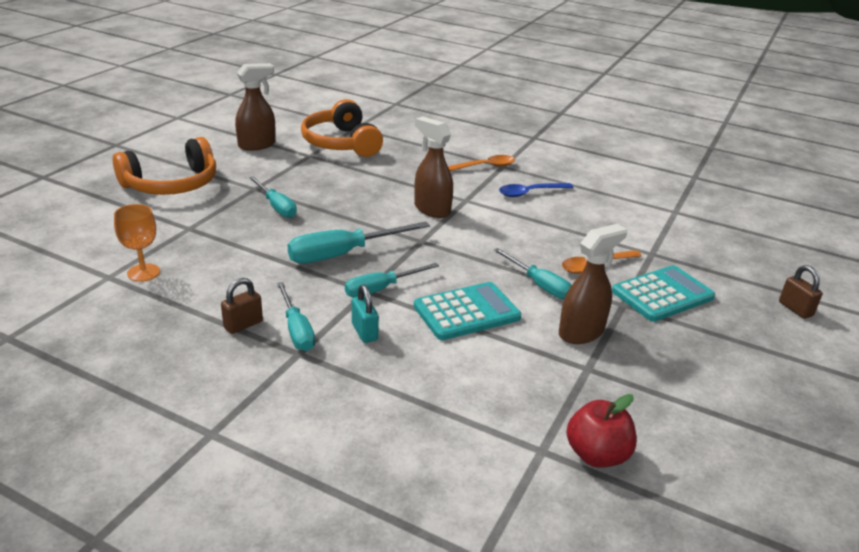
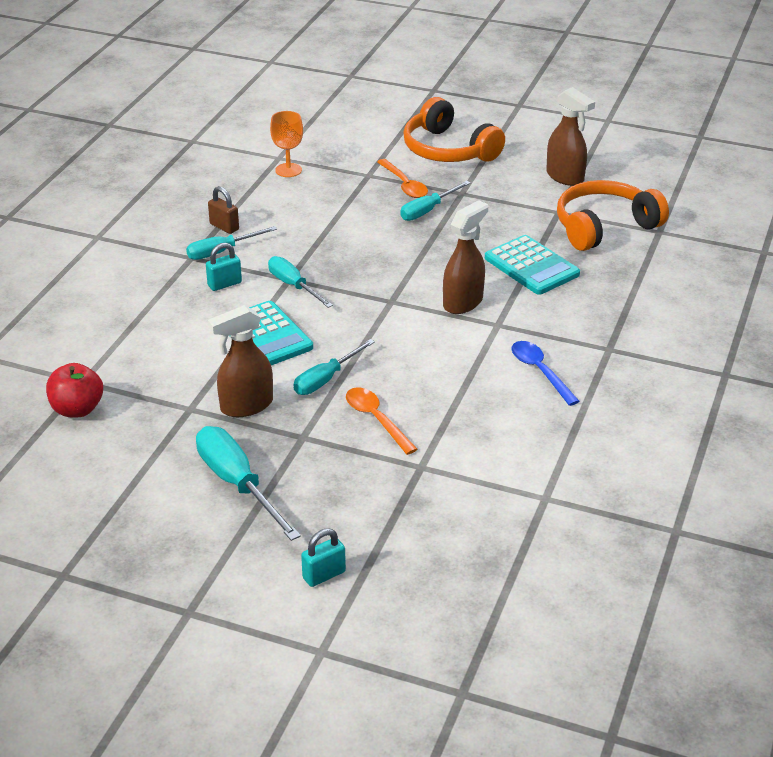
camera: 85 degrees right, 5 degrees up
(343, 254) = (349, 259): turquoise screwdriver -> turquoise screwdriver (238, 484)
(484, 167) = (597, 334): orange spoon -> orange spoon (404, 185)
(581, 332) = (246, 406): brown spray bottle -> brown spray bottle turned 105 degrees clockwise
(662, 294) = (329, 467): turquoise calculator -> turquoise calculator (531, 266)
(795, 309) = (324, 575): brown padlock -> turquoise padlock

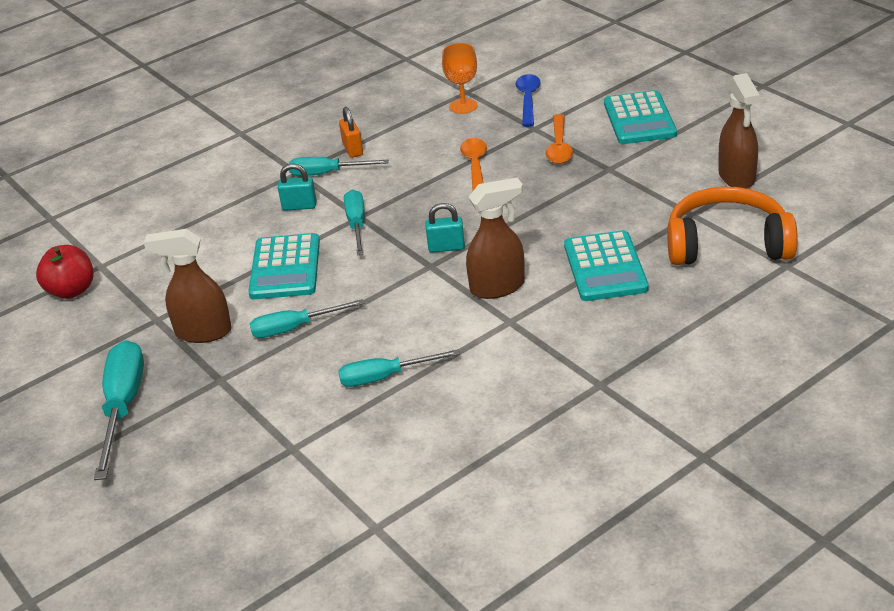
camera: 35 degrees right, 0 degrees up
(224, 227) = (352, 149): brown padlock -> orange padlock
(324, 575) = (104, 526): turquoise padlock -> turquoise padlock (446, 247)
(376, 419) = (299, 384): orange spoon -> orange spoon (475, 166)
(427, 210) = (556, 179): turquoise screwdriver -> turquoise screwdriver (385, 377)
(448, 150) = (639, 119): orange headphones -> turquoise calculator
(540, 372) = (502, 386): blue spoon -> blue spoon (528, 100)

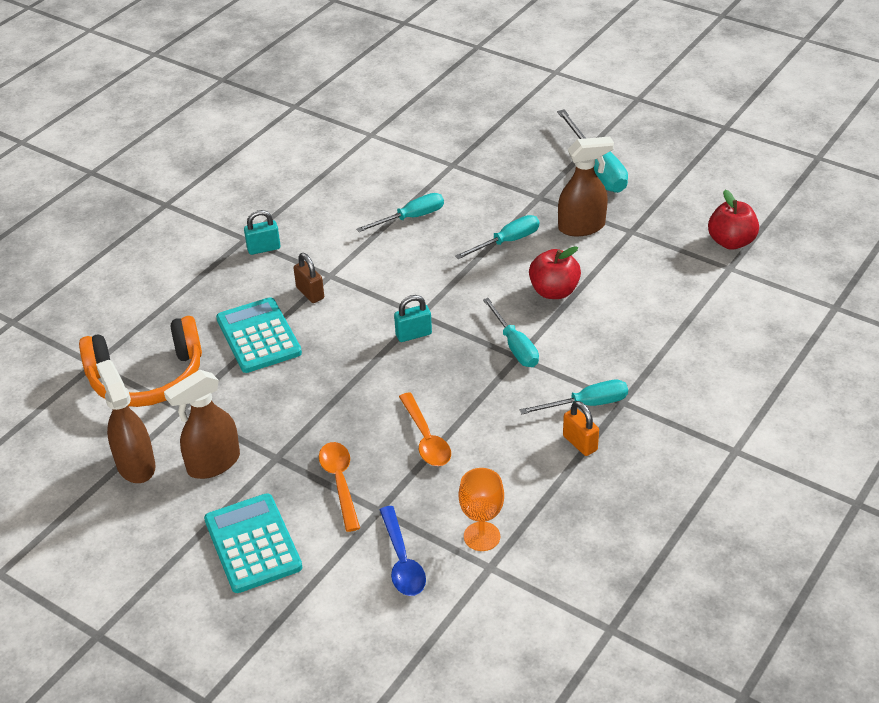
camera: 160 degrees right, 5 degrees up
(285, 268) = (554, 291): turquoise calculator -> red apple
(299, 206) = (588, 358): turquoise padlock -> turquoise padlock (264, 248)
(498, 287) = (350, 303): brown spray bottle -> brown spray bottle (213, 464)
(538, 304) = (310, 293): none -> brown padlock

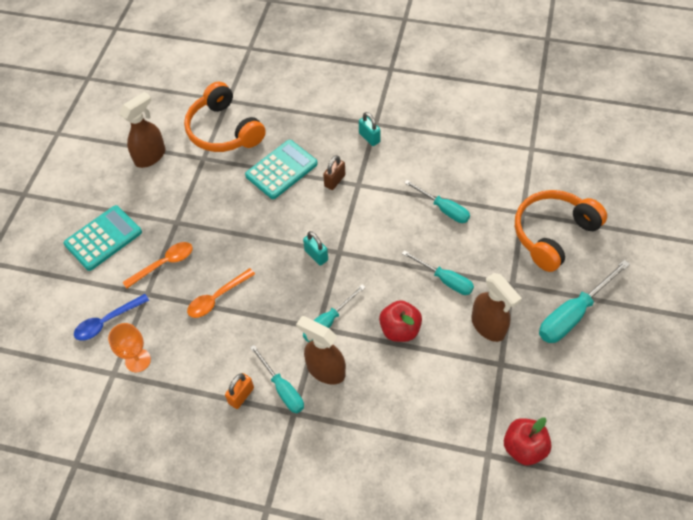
camera: 70 degrees right, 15 degrees up
(213, 464) = (162, 193): brown spray bottle -> brown spray bottle (325, 370)
(492, 152) = (553, 234): none -> orange headphones

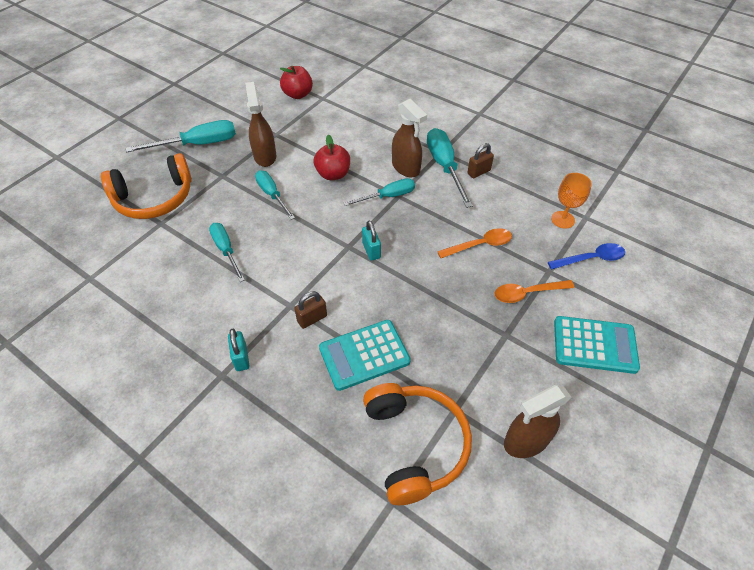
camera: 160 degrees left, 5 degrees down
(103, 238) = (594, 345): turquoise calculator -> turquoise calculator turned 150 degrees counterclockwise
(241, 395) = (478, 172): orange padlock -> brown padlock
(282, 389) = (444, 167): turquoise screwdriver -> turquoise screwdriver, size x1.53

